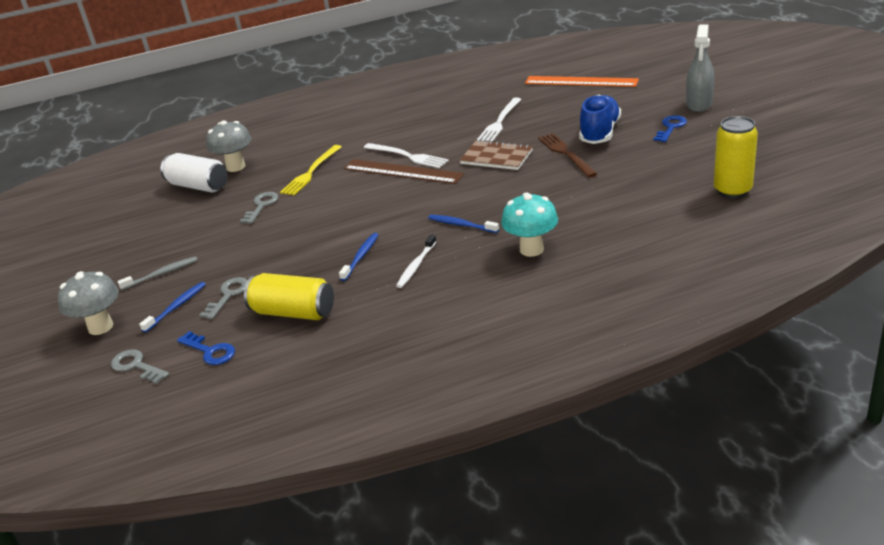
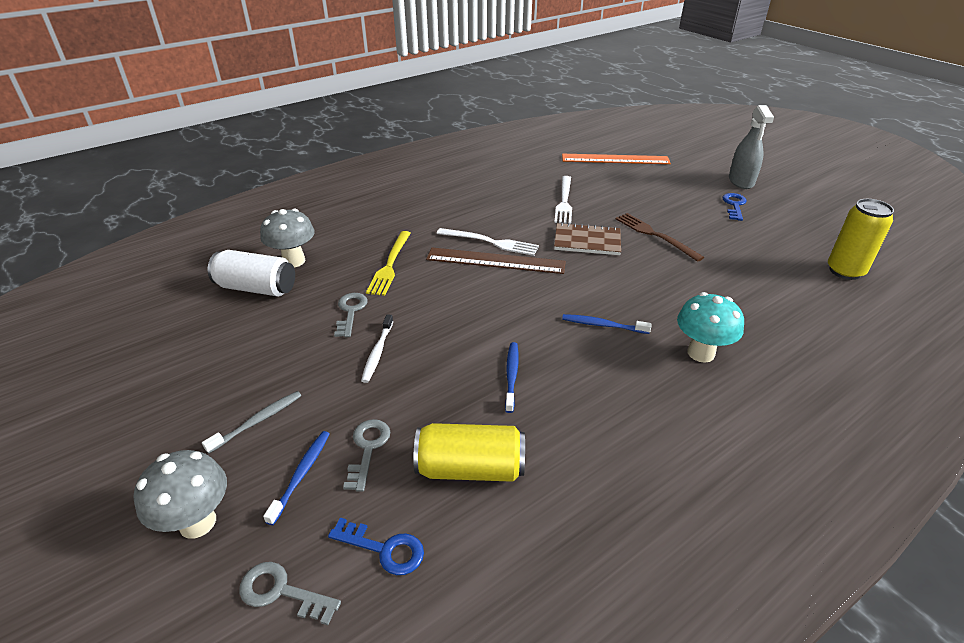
camera: 20 degrees left, 5 degrees up
(416, 265) = (585, 384): white toothbrush -> white toothbrush (377, 352)
(599, 133) = (671, 212): blue shoe -> none

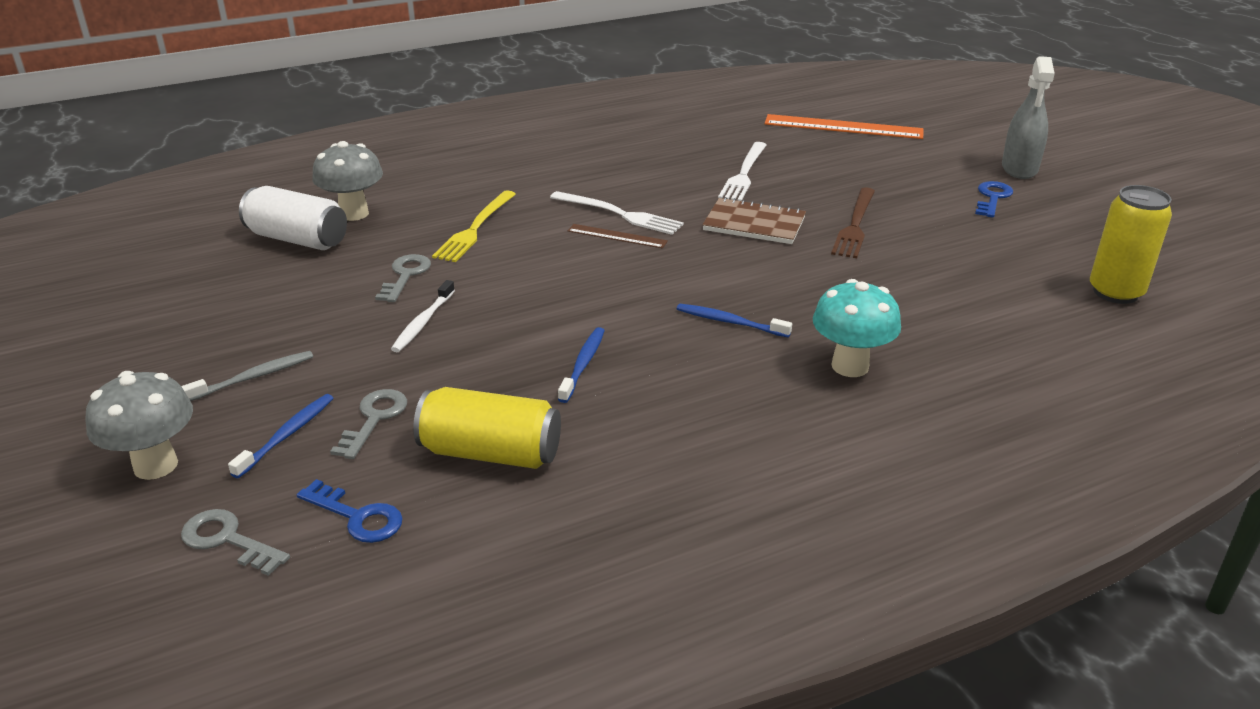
camera: 10 degrees right, 5 degrees down
(495, 261) = (617, 236): brown ruler -> brown ruler, size x0.54
(655, 235) = (855, 225): brown fork -> brown fork turned 135 degrees counterclockwise

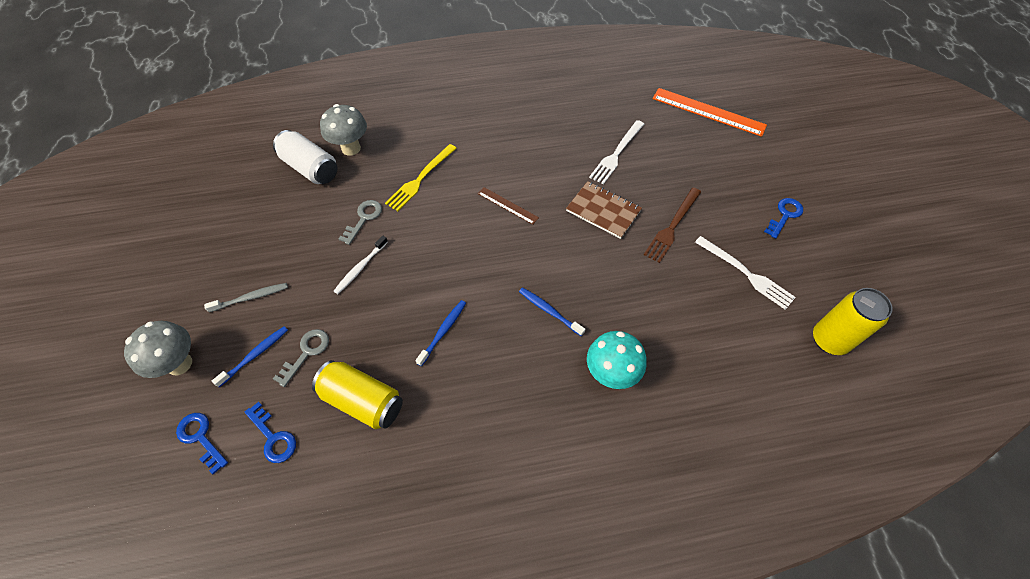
camera: 15 degrees right, 25 degrees up
(228, 540) = (200, 438): grey key -> blue key
(619, 214) = (517, 182): white fork -> white fork (746, 273)
(1019, 168) = (820, 185): grey spray bottle -> none

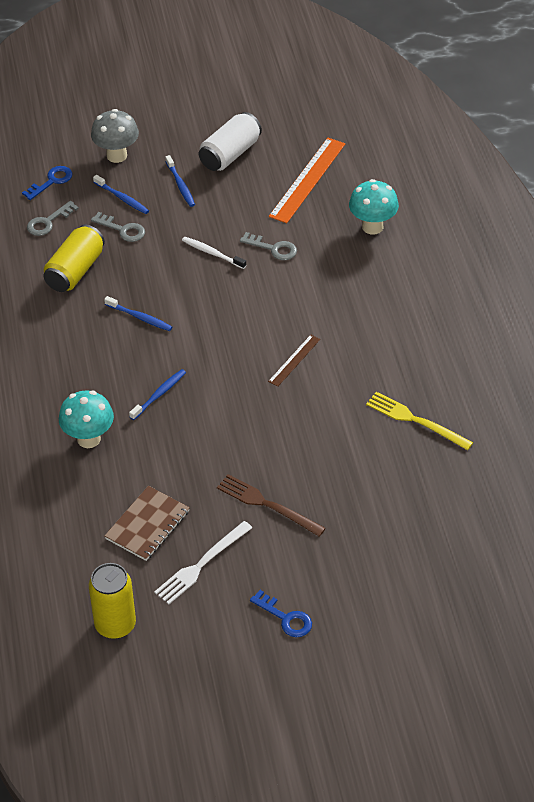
camera: 90 degrees right, 10 degrees down
(250, 297) = (180, 185): grey toothbrush -> blue toothbrush
(273, 437) = (48, 222): blue key -> grey key
(310, 168) = (341, 200): white can -> white can (230, 154)
(351, 148) = (372, 227): grey mushroom -> turquoise mushroom
(420, 179) = (330, 287): yellow fork -> yellow fork (415, 420)
(603, 211) = (288, 443): brown notebook -> brown notebook (147, 525)
(616, 153) = (380, 460): white fork -> none
(708, 112) = (465, 564): orange ruler -> orange ruler (307, 180)

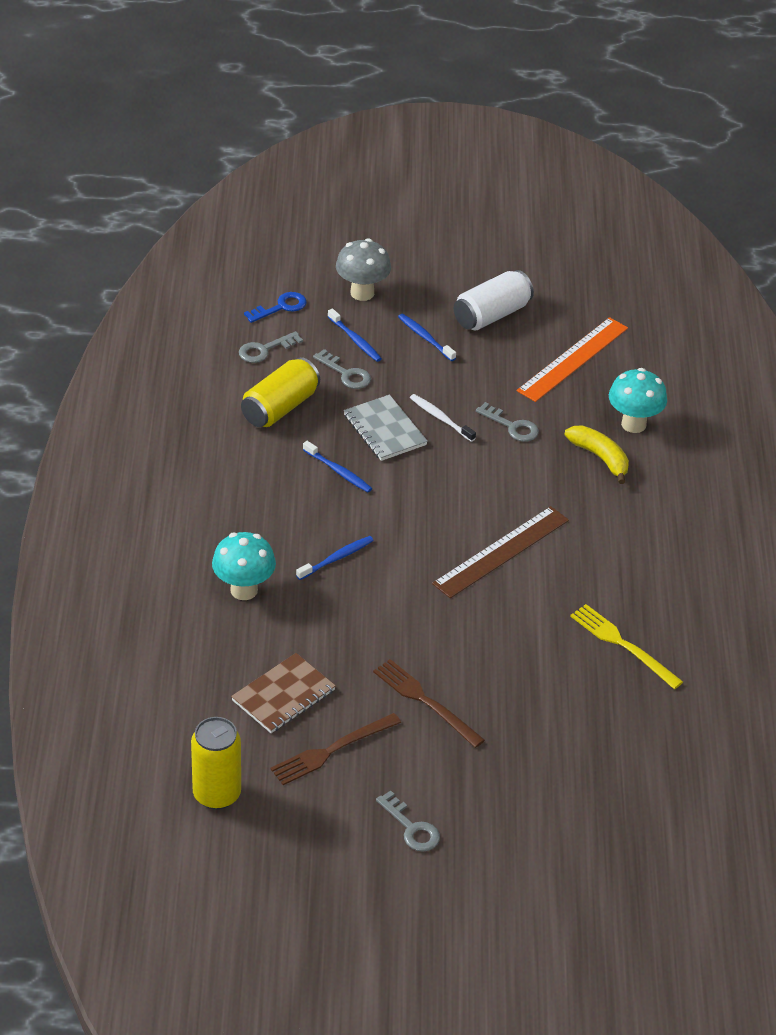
camera: 10 degrees right, 5 degrees down
(168, 273) = (385, 430): none -> grey notebook
(180, 185) = (425, 338): blue toothbrush -> blue toothbrush turned 150 degrees clockwise
(201, 564) = (332, 750): white fork -> brown fork
(286, 618) = (411, 828): blue key -> grey key
(294, 360) = (501, 552): brown ruler -> brown ruler, size x1.87
(353, 261) = (600, 458): none -> yellow banana

